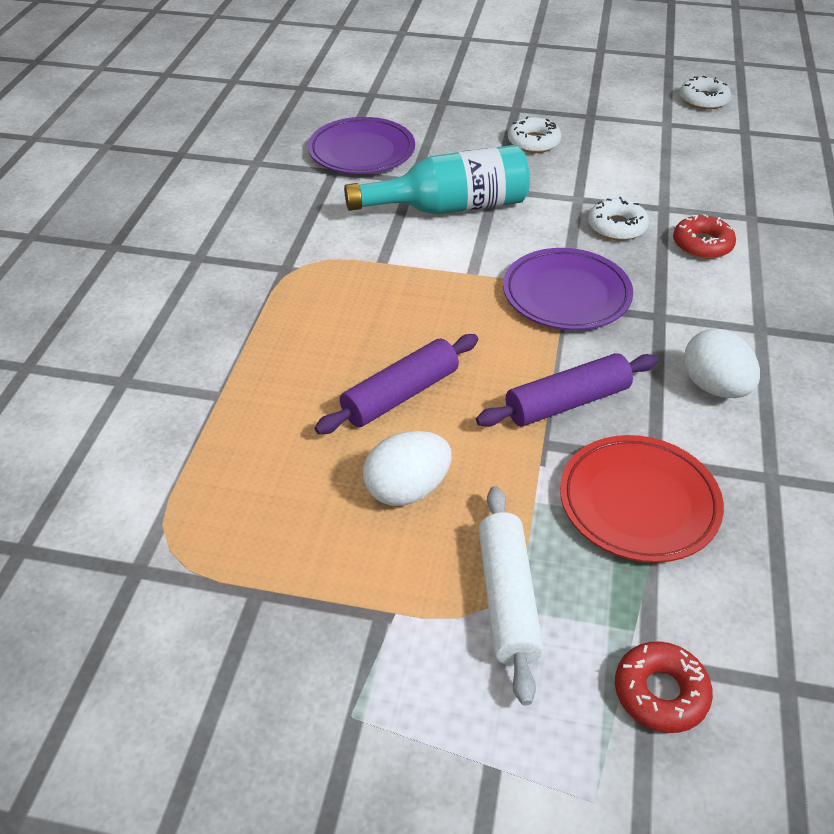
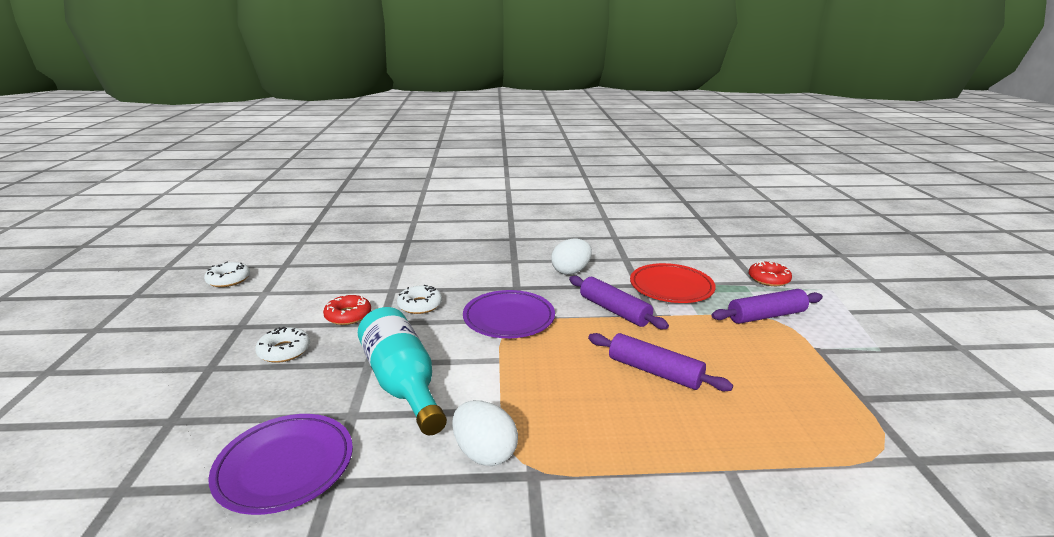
camera: 105 degrees left, 20 degrees down
(407, 489) = (731, 356): white egg -> white egg (484, 453)
(507, 598) = (766, 316): white rolling pin -> purple rolling pin
(702, 244) = (435, 277): red donut -> red donut (348, 315)

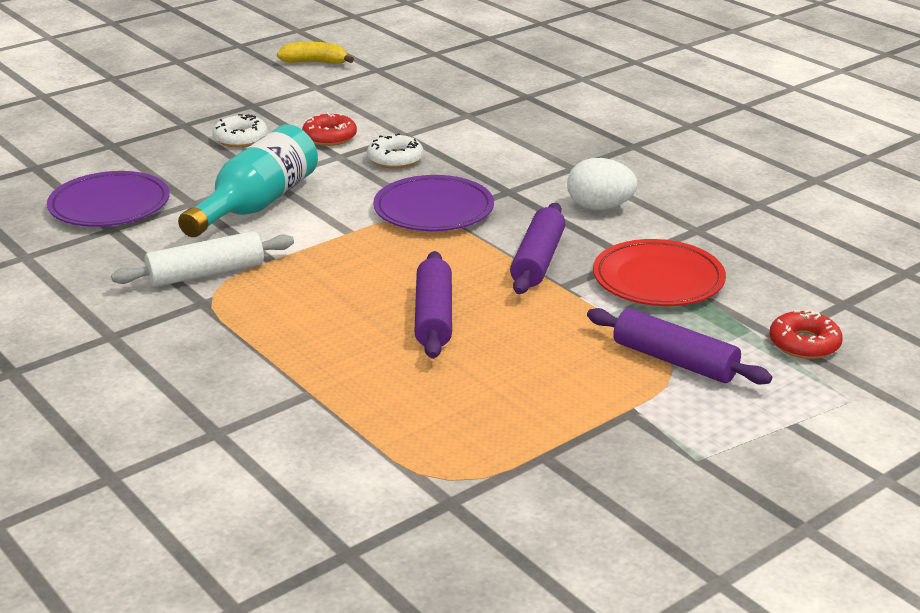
camera: 55 degrees right, 5 degrees up
(228, 280) = (315, 62): white donut -> yellow banana
(484, 453) = (206, 273): white egg -> white rolling pin

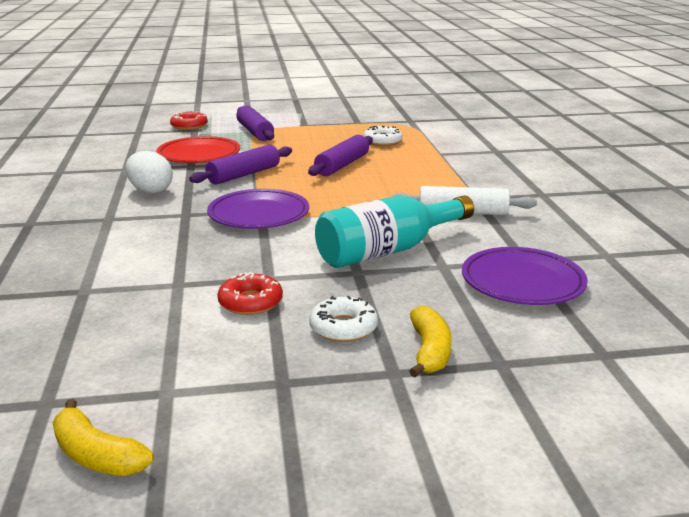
camera: 150 degrees left, 5 degrees down
(166, 140) = (429, 351): none -> yellow banana
(395, 159) = (225, 261): white donut -> white donut (382, 141)

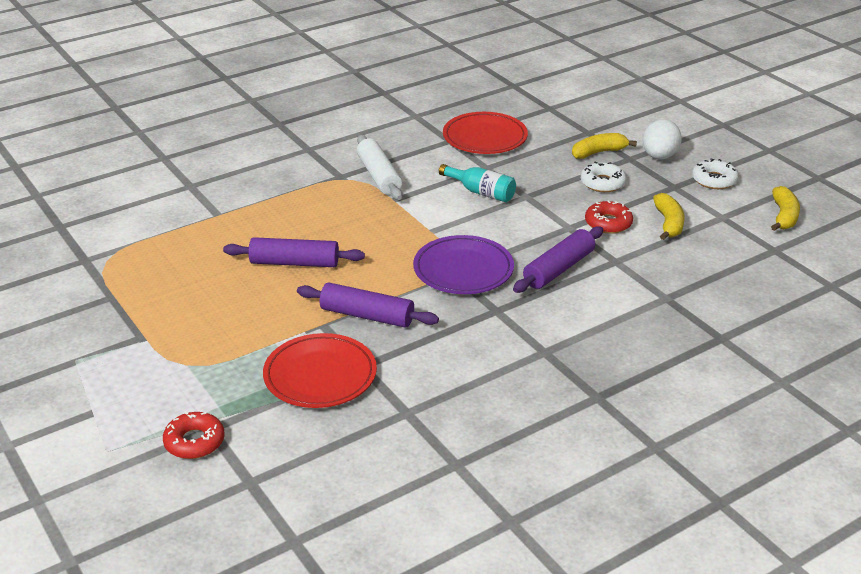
camera: 115 degrees left, 10 degrees up
(150, 191) = (458, 358): white egg -> white egg (659, 157)
(203, 342) = (668, 223): none -> yellow banana
(255, 132) = (197, 367): purple rolling pin -> purple rolling pin (559, 269)
(382, 141) = (191, 258): white donut -> white donut (714, 180)
(388, 250) = (481, 192): turquoise bottle -> turquoise bottle, size x0.58
(522, 282) = (485, 138): purple plate -> red plate

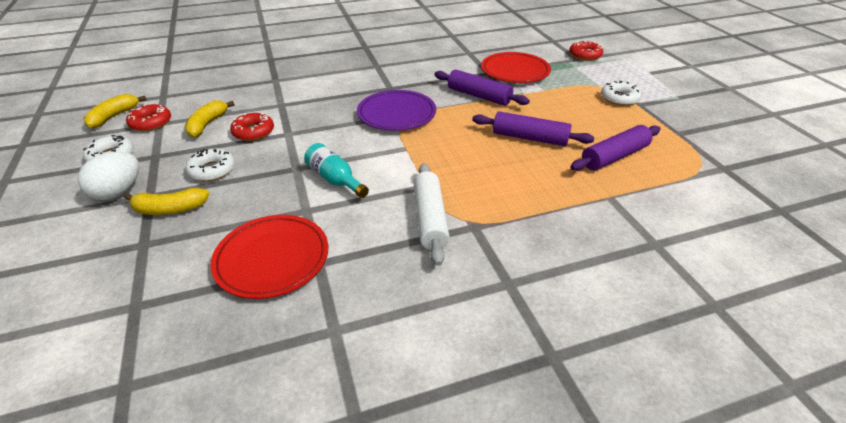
camera: 165 degrees left, 5 degrees up
(166, 343) = (619, 98): none -> white donut
(559, 269) = (327, 105): purple rolling pin -> purple rolling pin (614, 156)
(732, 216) = (151, 123): none -> red donut

